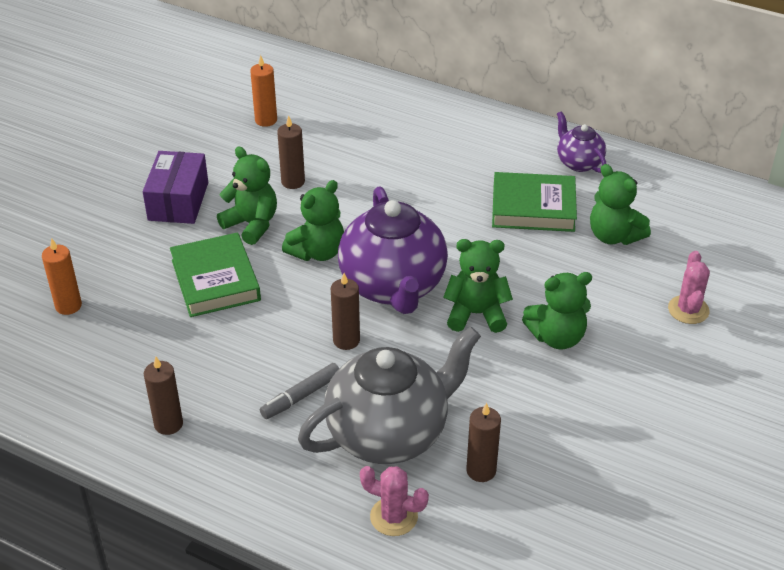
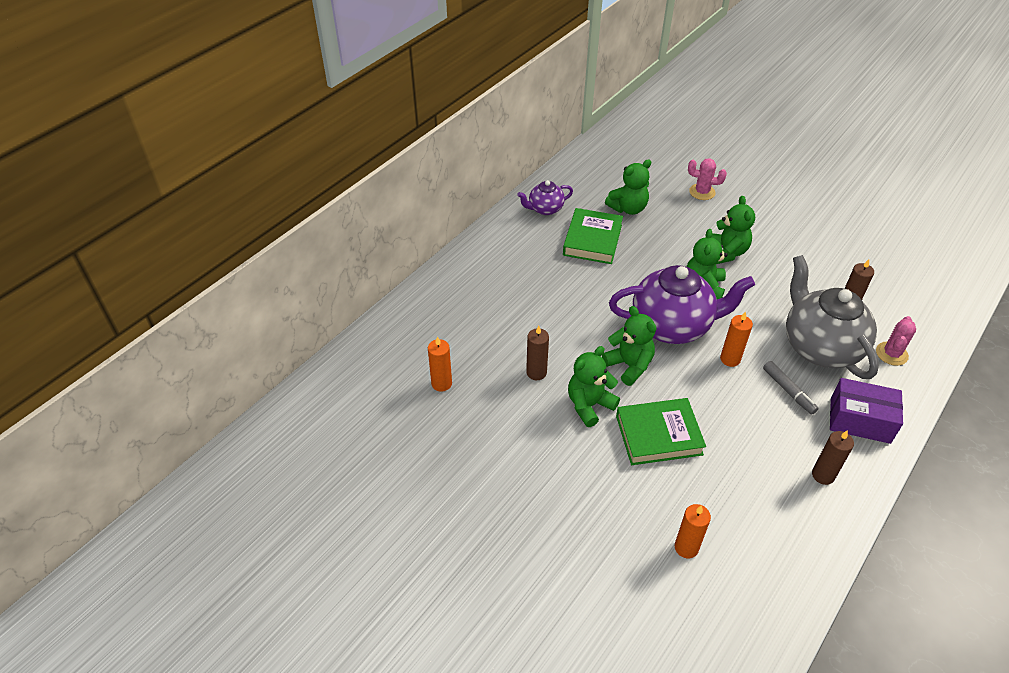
camera: 80 degrees left, 5 degrees up
(178, 201) = (549, 457): purple box -> purple box (860, 420)
(346, 340) = (730, 359): brown candle -> orange candle

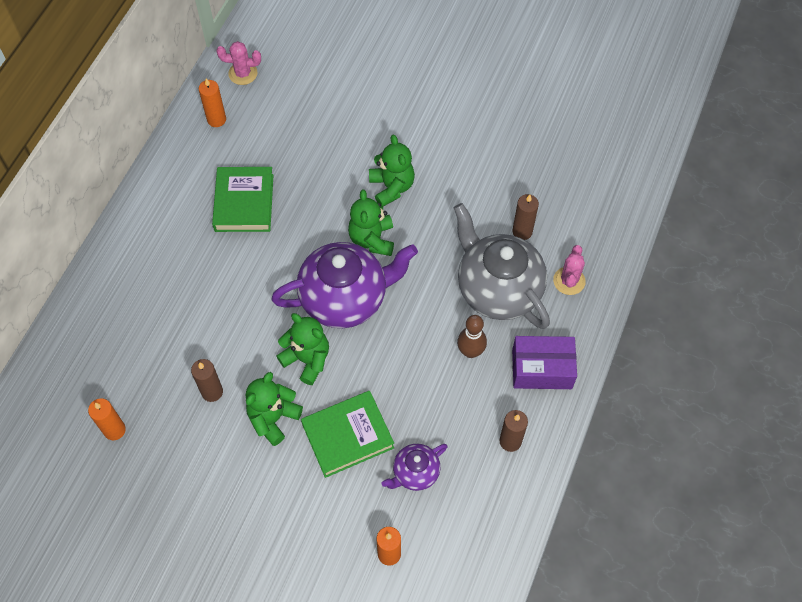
camera: 15 degrees left, 15 degrees up
(545, 209) = (183, 170): purple teapot -> purple teapot (415, 473)
(628, 208) = (277, 148): green teddy bear -> none
(702, 192) = (356, 107): pink cactus -> pink cactus (243, 73)
(730, 359) = (409, 326): orange candle -> orange candle (216, 119)
(788, 391) = (470, 351): grey marker -> brown bowling pin

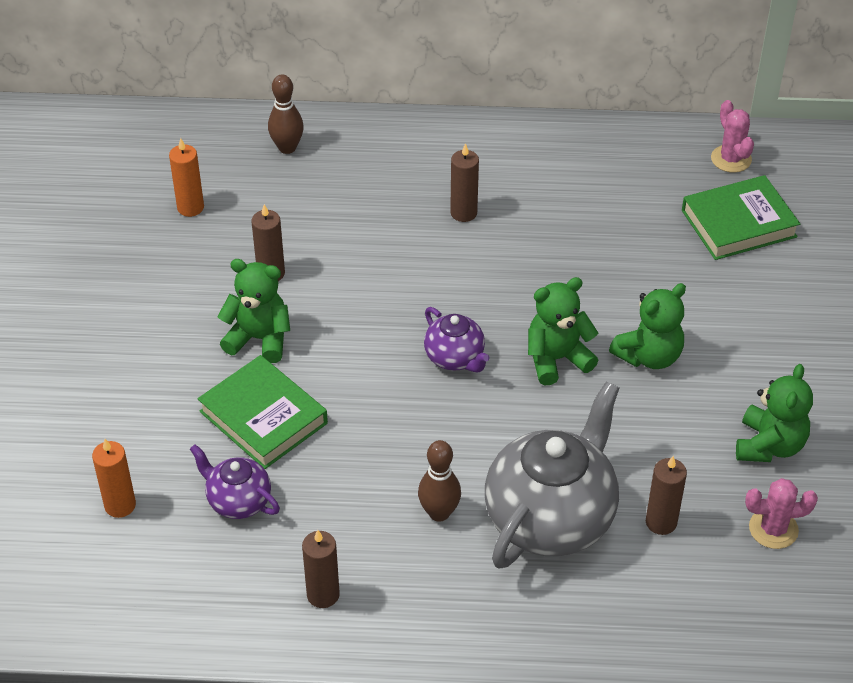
camera: 70 degrees right, 15 degrees down
(84, 342) = (287, 148): none -> brown bowling pin
(213, 247) = (463, 213): none -> brown candle
(216, 119) = (646, 157): orange candle -> none
(244, 202) = (541, 220): green book -> green book (738, 223)
(307, 359) = (351, 346): green teddy bear -> green teddy bear (769, 445)
(345, 298) = (455, 358): purple teapot -> purple teapot, size x0.50
(542, 369) = (449, 604): purple box -> none
(569, 281) = (609, 601): pink cactus -> pink cactus (773, 529)

